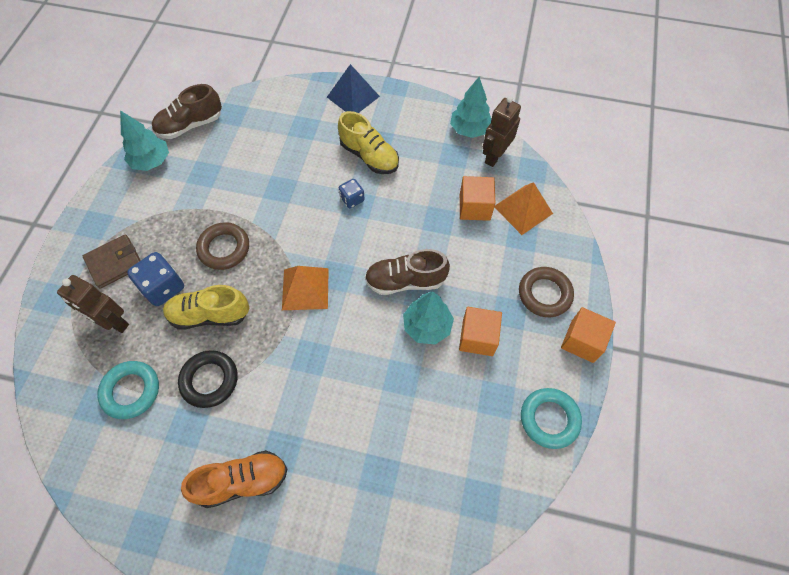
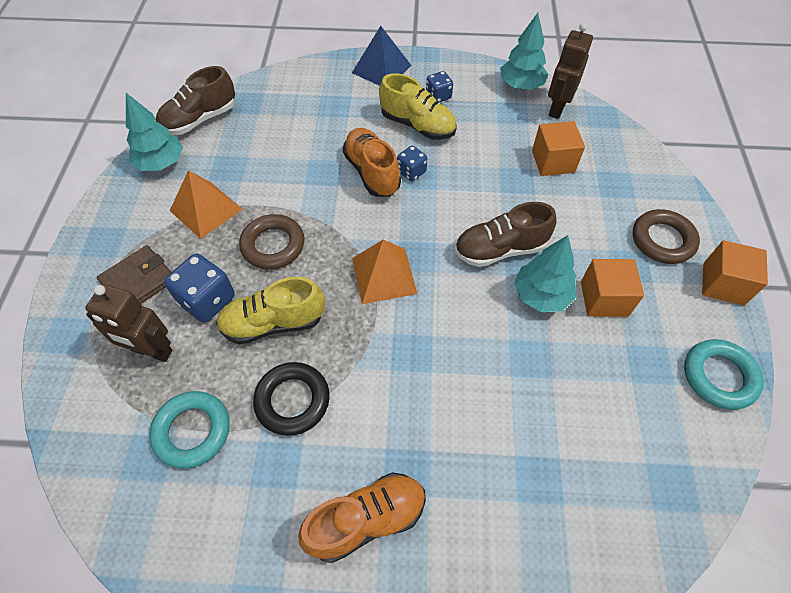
camera: 10 degrees left, 5 degrees down
(319, 195) = (372, 172): none -> orange shoe
(394, 130) = (438, 96): none -> blue dice
(523, 210) = (607, 157): orange pyramid -> orange pyramid (206, 209)

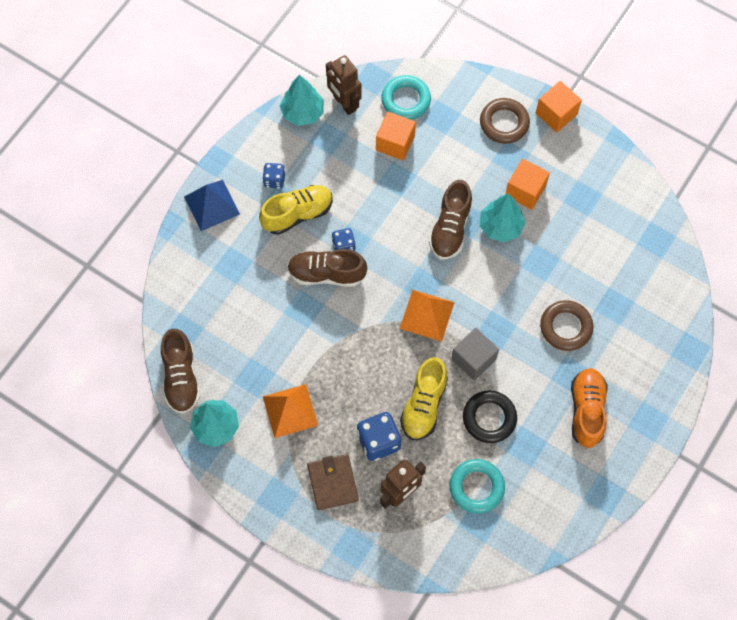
camera: 60 degrees left, 10 degrees up
(273, 245) = (355, 376): brown ring -> brown ring (566, 327)
(359, 346) = (473, 359): none -> grey cube
(372, 172) = (326, 274): orange shoe -> brown shoe
(719, 376) = (611, 166): turquoise ring -> turquoise ring (406, 100)

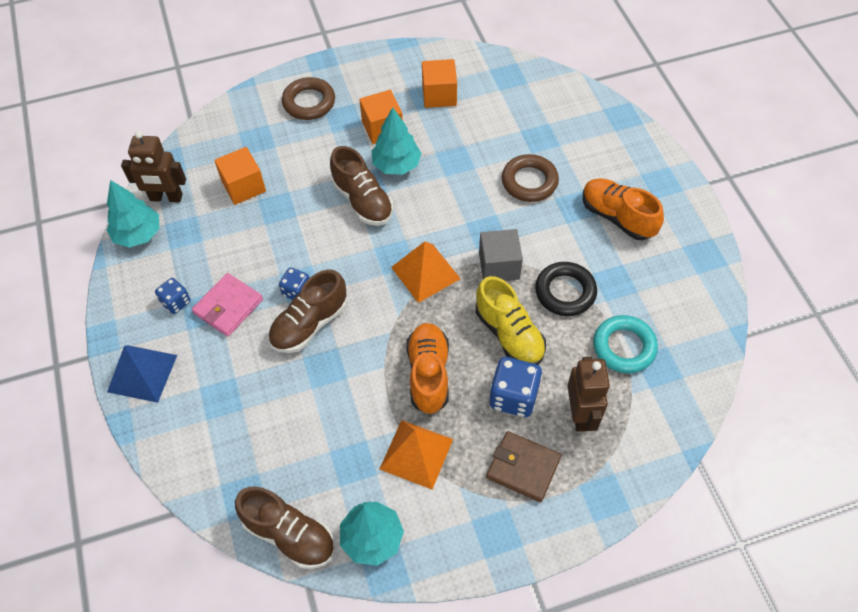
camera: 50 degrees left, 10 degrees down
(297, 214) = (228, 307): yellow shoe -> pink wallet
(351, 376) = (428, 374): none -> orange shoe
(406, 100) = (214, 153): turquoise ring -> none
(556, 114) = (338, 65): orange cube -> orange cube (439, 95)

